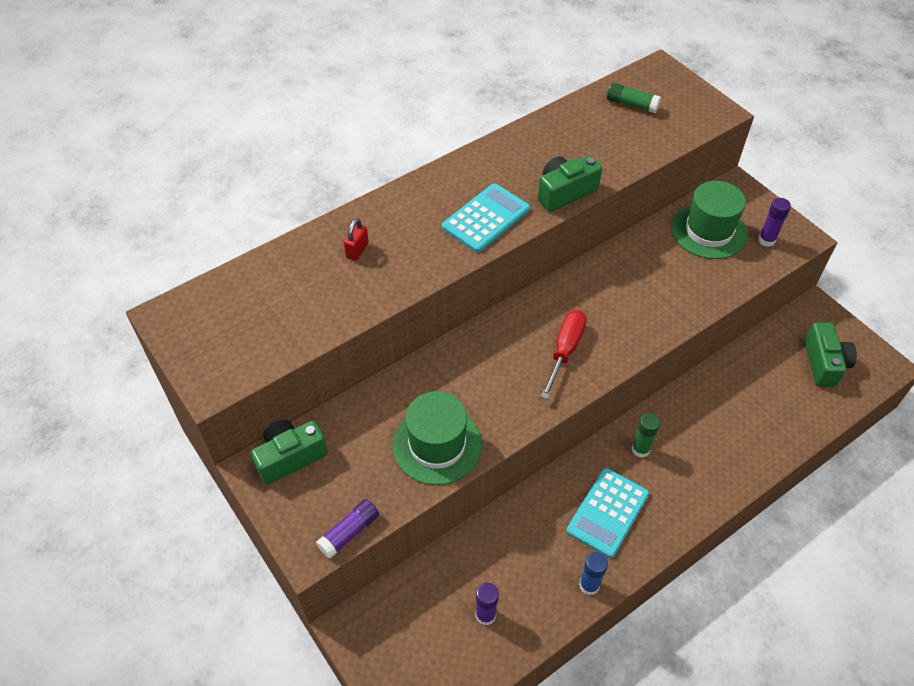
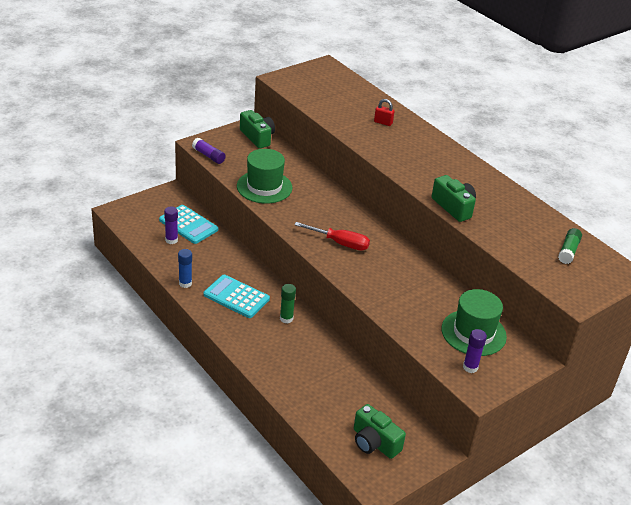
camera: 85 degrees right, 15 degrees down
(486, 218) = (420, 171): turquoise calculator -> turquoise calculator (188, 225)
(824, 363) = (374, 442): green camera -> green camera turned 45 degrees clockwise

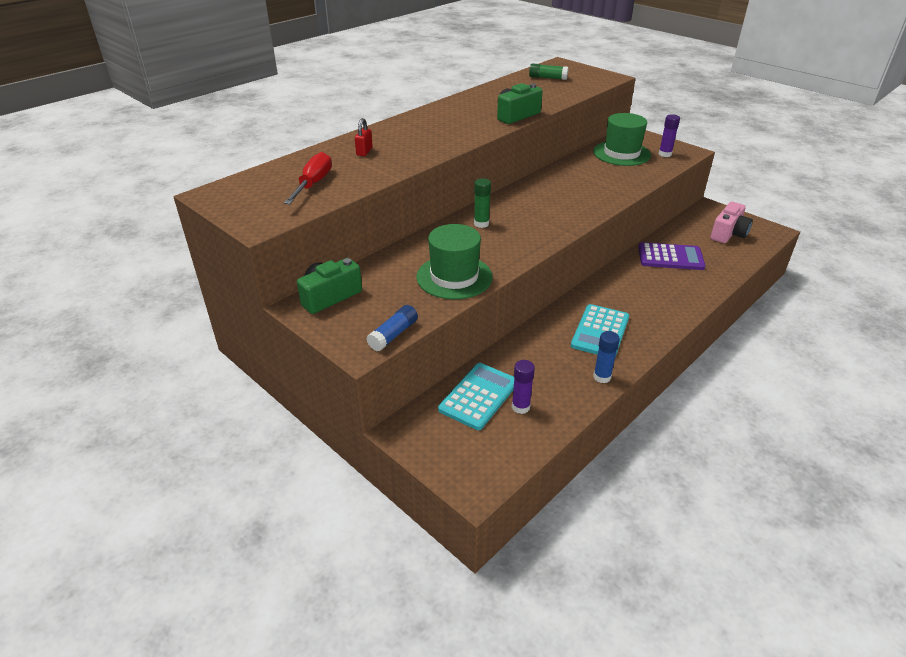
camera: 95 degrees left, 0 degrees up
(208, 156) = (393, 335): purple glue stick -> blue glue stick
(286, 318) = (612, 293): green glue stick -> green glue stick (481, 224)
(335, 377) = (670, 257): none -> purple calculator
(340, 243) = (539, 218): red screwdriver -> red screwdriver (313, 184)
(374, 442) = (728, 234): green camera -> pink camera

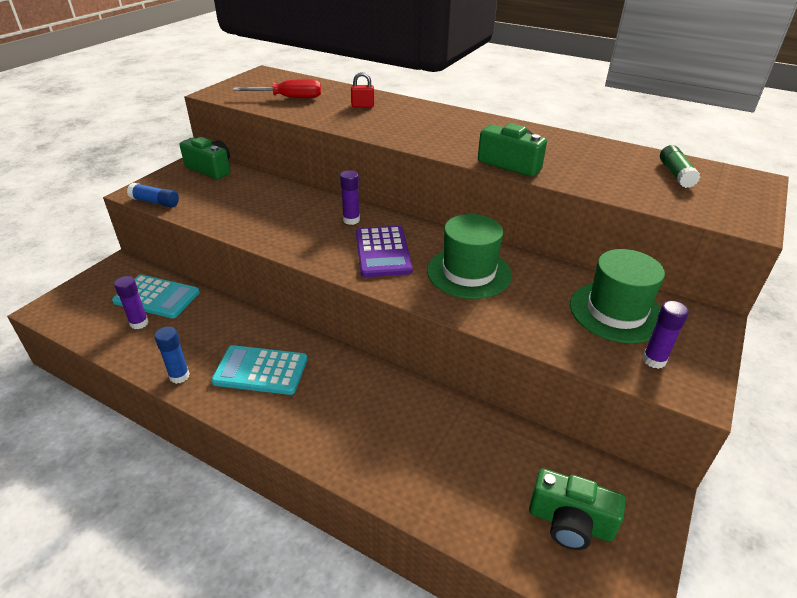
camera: 75 degrees right, 0 degrees up
(454, 277) = (245, 217): green hat -> green hat (469, 272)
(481, 224) = (351, 220): green glue stick -> purple glue stick
(670, 257) = (453, 437): purple calculator -> purple calculator (383, 252)
(728, 234) = (570, 522): pink camera -> green camera

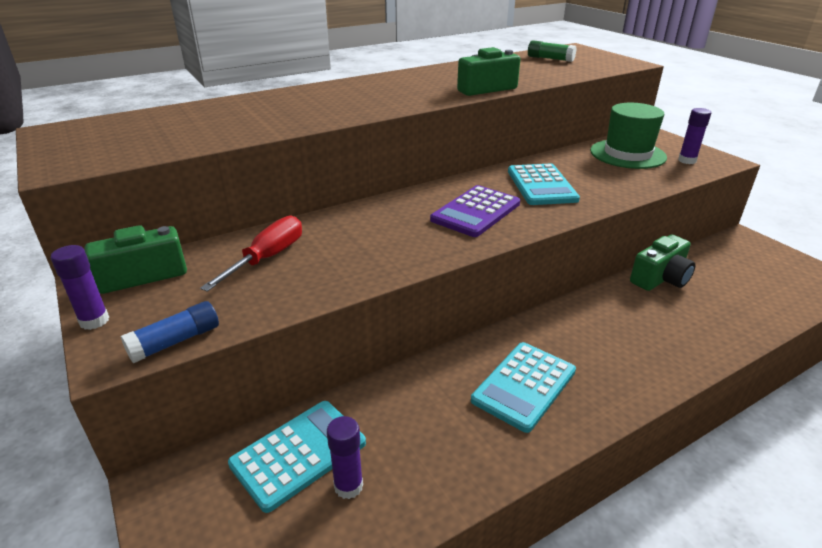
camera: 60 degrees left, 5 degrees down
(179, 376) = (496, 461): blue glue stick -> none
(289, 98) = (176, 132): red screwdriver -> red screwdriver (267, 258)
(351, 220) = (398, 212): purple glue stick -> purple glue stick (94, 321)
(363, 106) = (271, 107): red padlock -> none
(383, 252) = (476, 212): purple calculator -> purple calculator turned 105 degrees clockwise
(469, 272) = (541, 185): green hat -> turquoise calculator
(570, 522) = (764, 275): green camera -> green camera (660, 278)

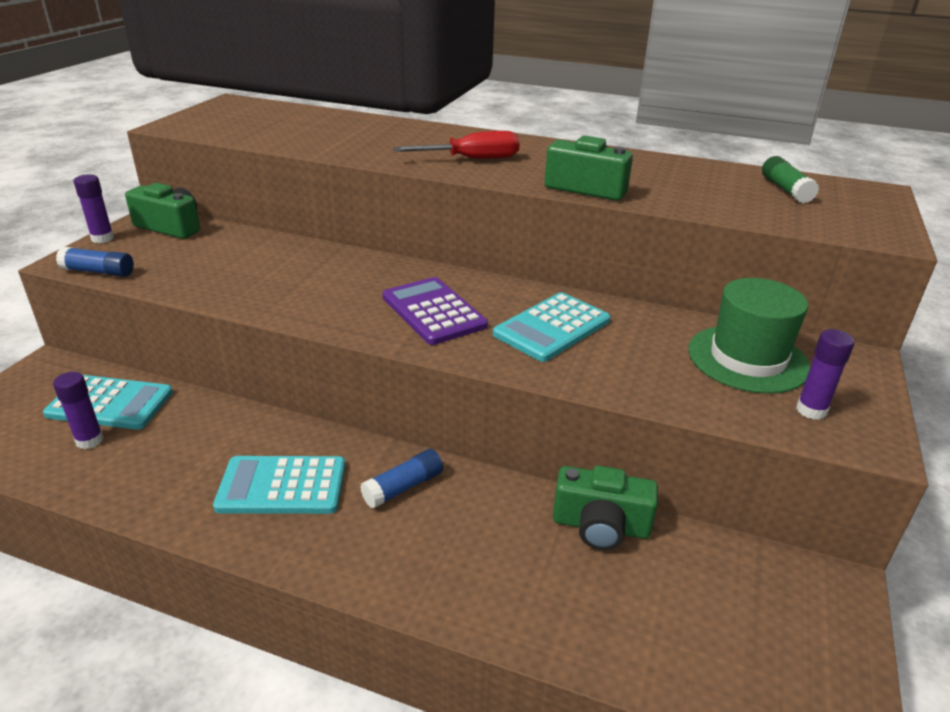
camera: 50 degrees right, 0 degrees up
(267, 258) = (237, 256): red screwdriver -> red screwdriver (472, 159)
(476, 212) = (433, 311): purple calculator -> purple calculator turned 60 degrees clockwise
(571, 332) = (403, 487): none -> blue glue stick

